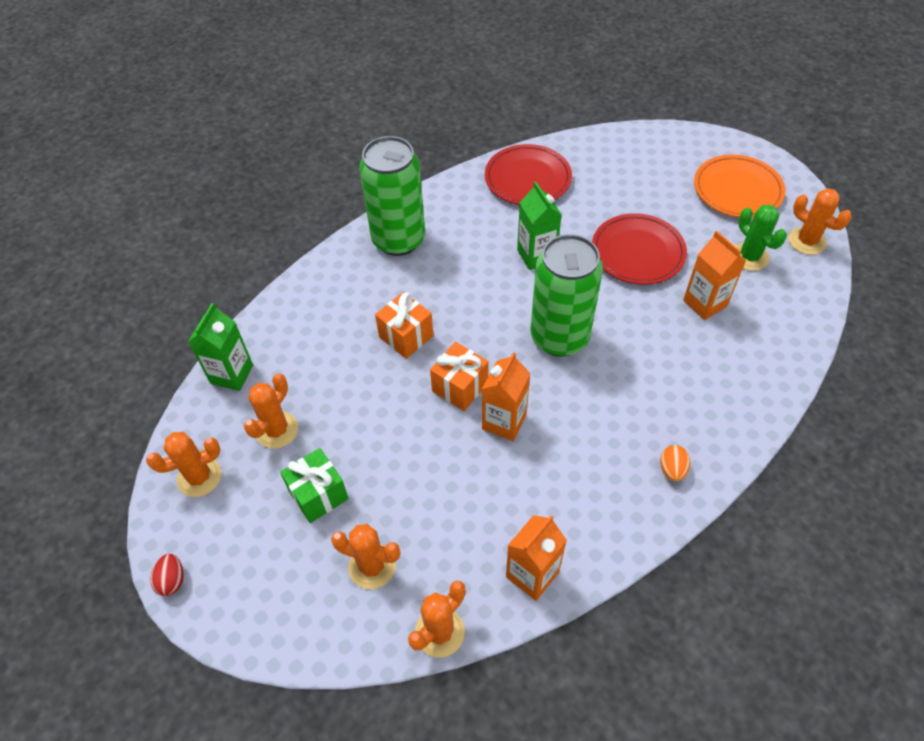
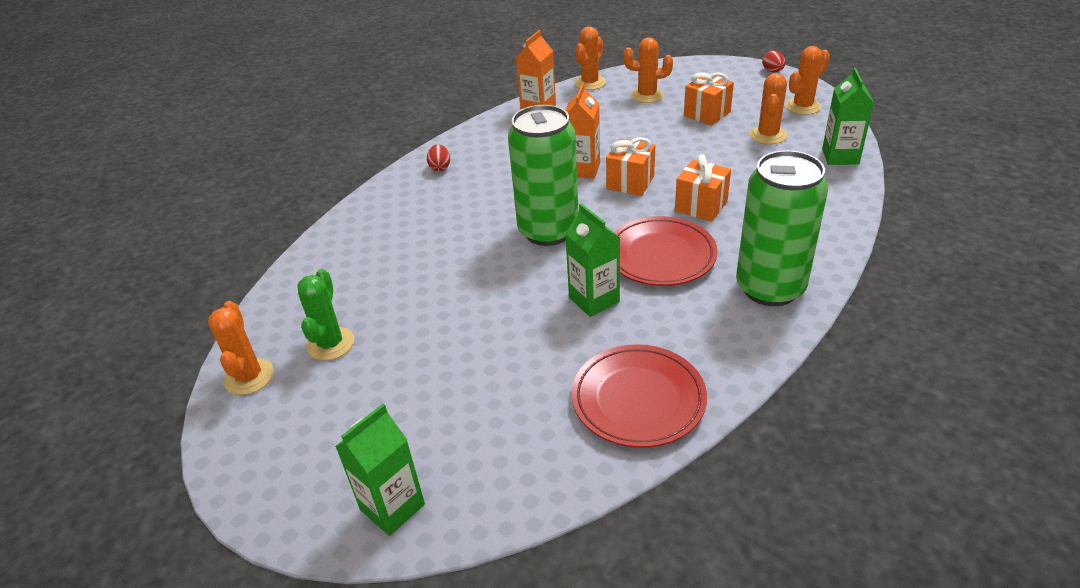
camera: 170 degrees right, 15 degrees down
(318, 495) = (707, 114): green gift -> orange gift
(637, 253) = (470, 324): red plate -> red plate (660, 256)
(672, 469) = (440, 167): orange egg -> red egg
(684, 147) = (392, 507): none -> green carton
(704, 303) = (395, 285): orange carton -> none
(737, 190) = (322, 438): orange plate -> none
(749, 257) = (330, 344): green cactus -> green cactus turned 45 degrees clockwise
(807, 241) = (249, 377): orange cactus -> orange cactus turned 45 degrees clockwise

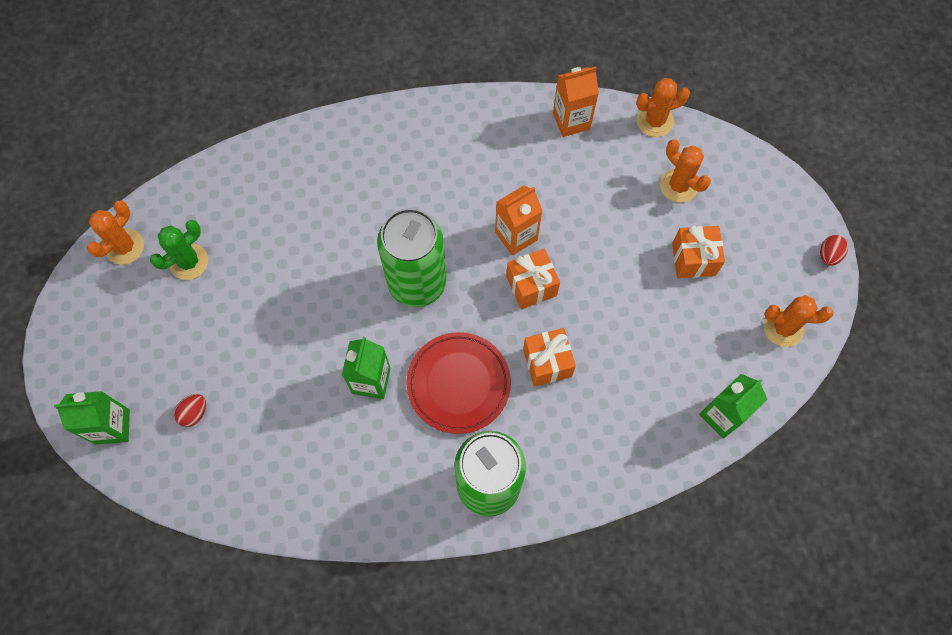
camera: 40 degrees right, 30 degrees up
(440, 167) = (421, 131): red egg -> red egg (194, 413)
(638, 399) = (304, 487): red plate -> none
(768, 135) = (703, 334): orange cactus -> none

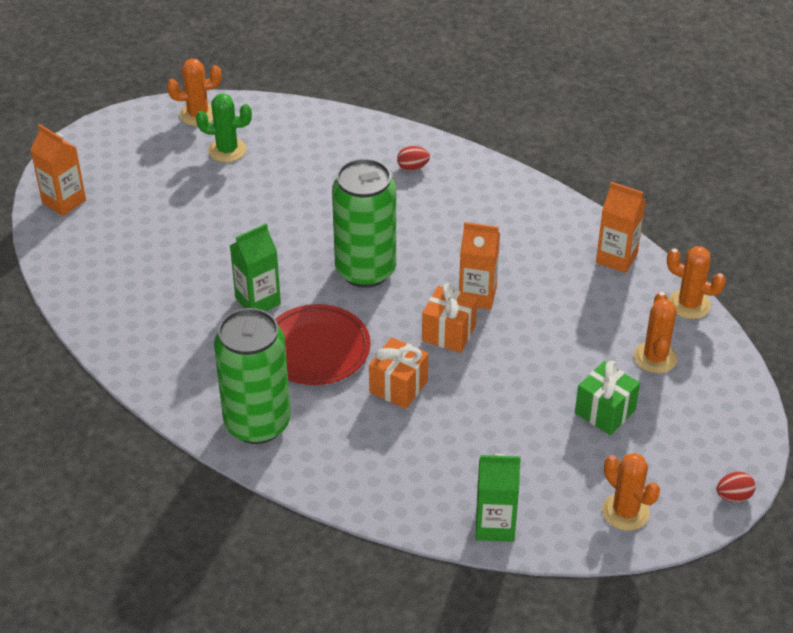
camera: 45 degrees right, 25 degrees down
(112, 426) = (64, 201): green carton -> orange carton
(194, 413) = (121, 232): red egg -> red egg (412, 167)
(693, 259) = (605, 412): orange gift -> green gift

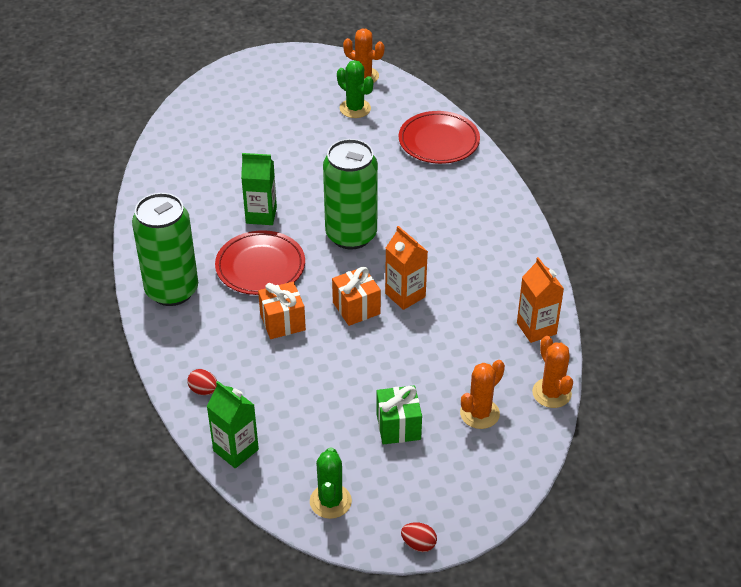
camera: 40 degrees right, 0 degrees up
(64, 201) = (221, 89): orange carton -> none
(343, 140) = (438, 141): none -> red plate
(412, 167) = (464, 185): red egg -> red egg (204, 390)
(625, 512) = (330, 501): orange cactus -> green cactus

